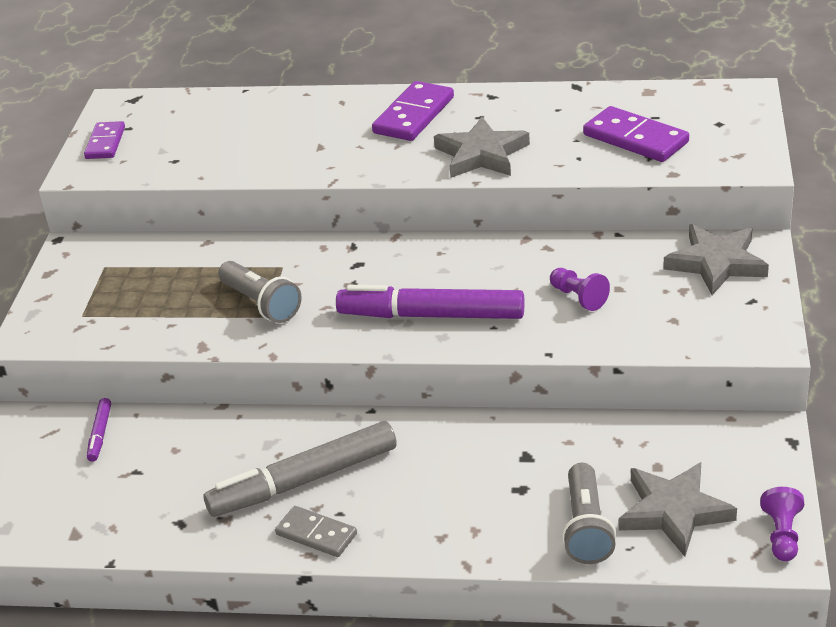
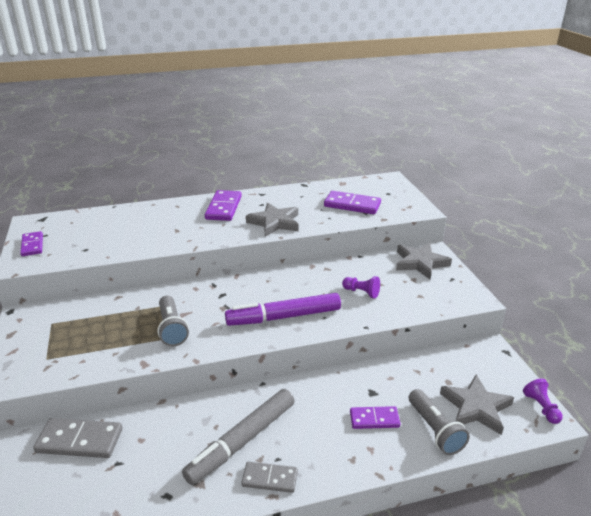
camera: 25 degrees left, 5 degrees down
(100, 434) = (79, 441): purple marker -> grey domino
(261, 304) = (172, 328): grey flashlight -> grey flashlight turned 45 degrees clockwise
(505, 494) = (374, 419): none -> purple domino

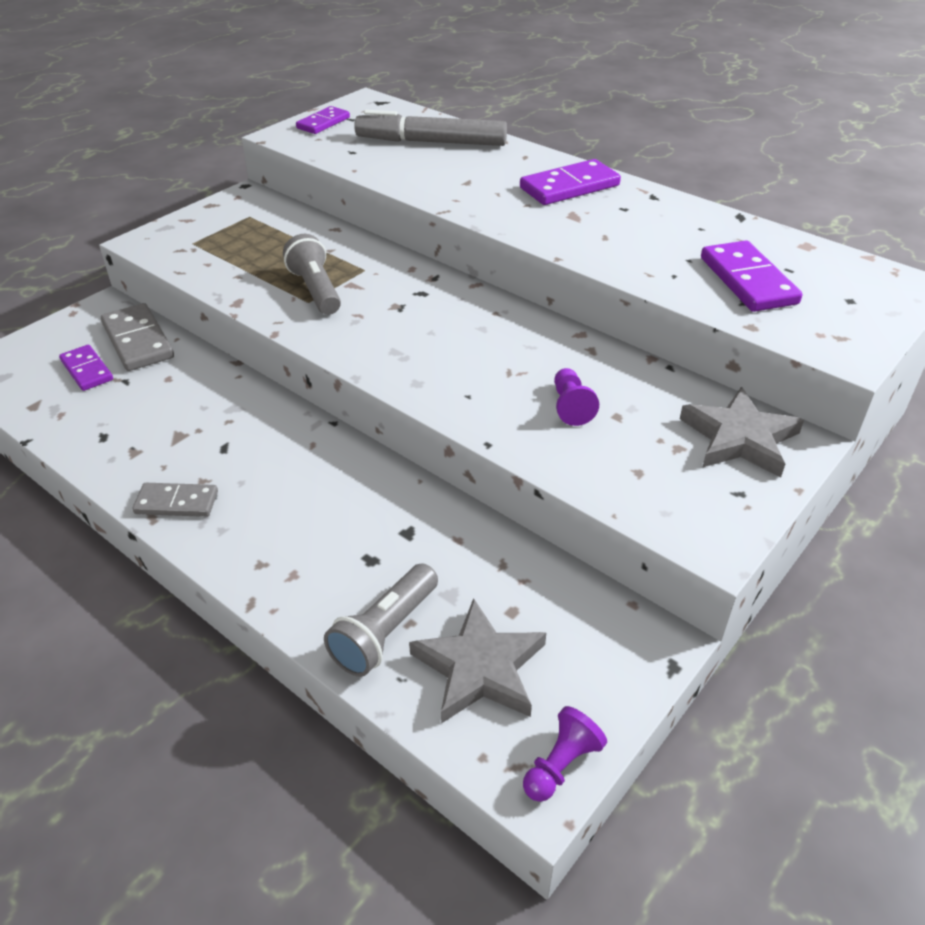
camera: 55 degrees right, 10 degrees up
(172, 328) = (315, 290): grey flashlight -> grey flashlight turned 120 degrees clockwise
(242, 441) = (220, 452): grey marker -> grey marker (431, 142)
(269, 478) = (177, 502): grey domino -> grey domino turned 60 degrees counterclockwise
(275, 222) = (589, 238): grey star -> none
(283, 317) = (429, 360): purple marker -> none
(374, 419) = (353, 556): purple domino -> purple domino (87, 370)

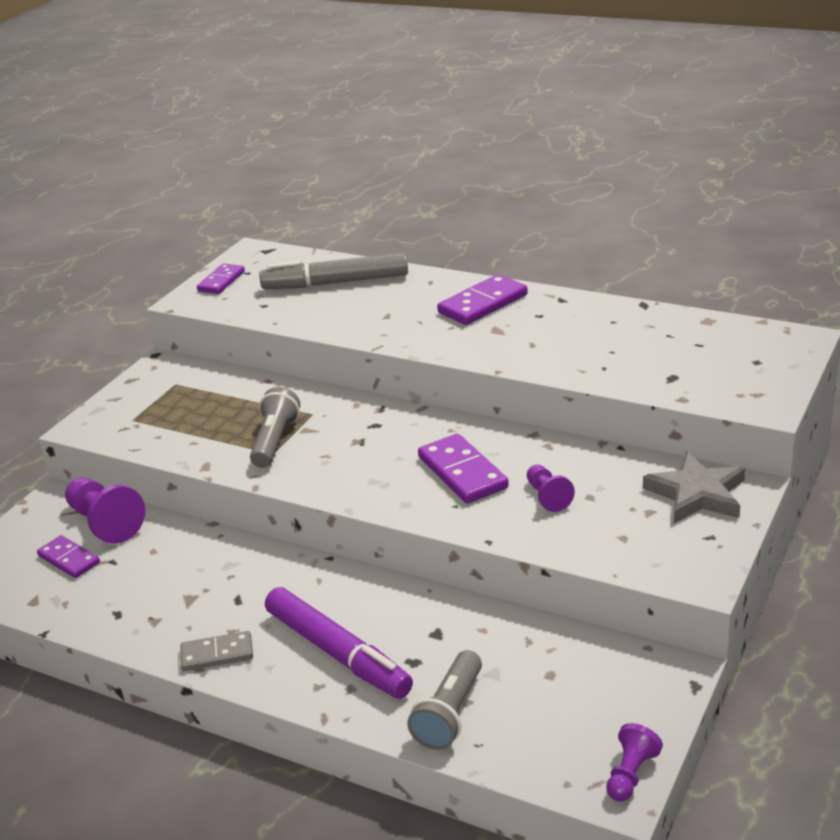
camera: 10 degrees left, 10 degrees down
(137, 341) = (105, 523): grey domino -> purple pawn
(296, 531) = (337, 653): none -> purple marker
(315, 290) = (275, 441): grey flashlight -> grey flashlight turned 45 degrees clockwise
(480, 668) = (540, 721): grey star -> none
(747, 281) = (667, 361): purple domino -> purple domino (462, 472)

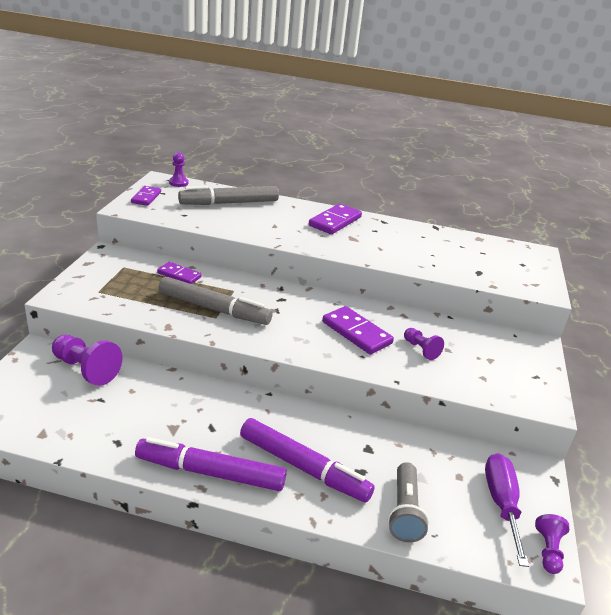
camera: 20 degrees left, 0 degrees up
(69, 559) = (64, 399): purple domino -> purple domino (179, 275)
(217, 654) = (210, 472): grey domino -> purple marker
(275, 254) = (178, 183): none -> purple pawn
(275, 441) = (214, 309): grey flashlight -> grey marker
(594, 712) = (501, 503): none -> purple screwdriver
(697, 494) = (513, 348): grey star -> none

